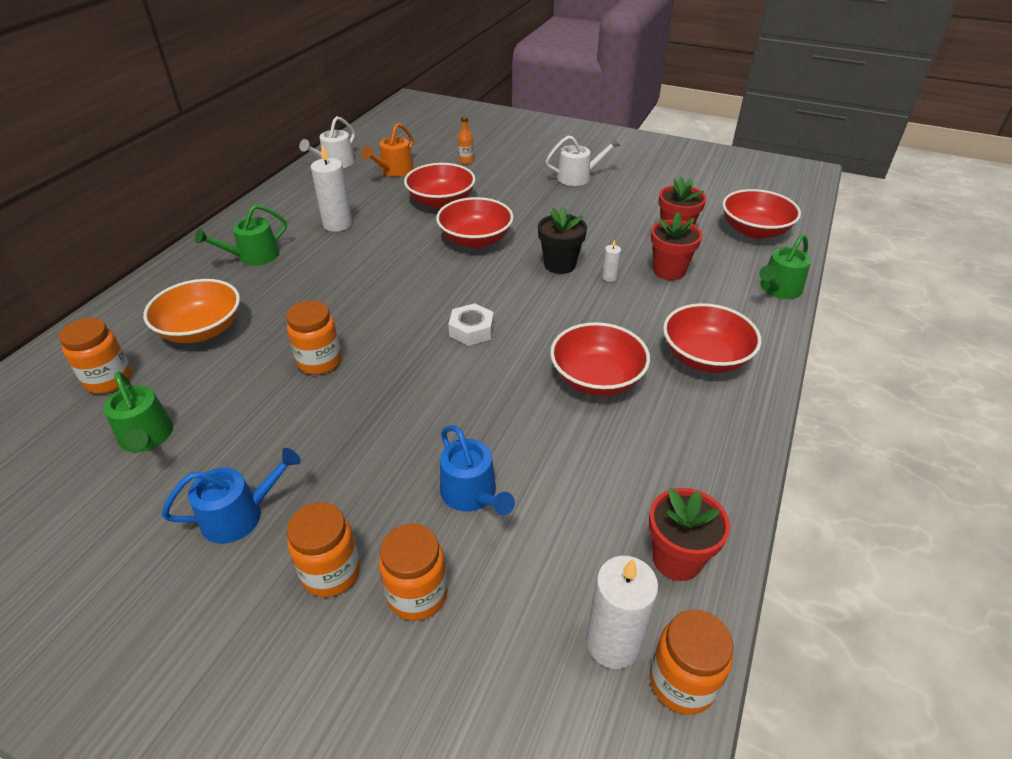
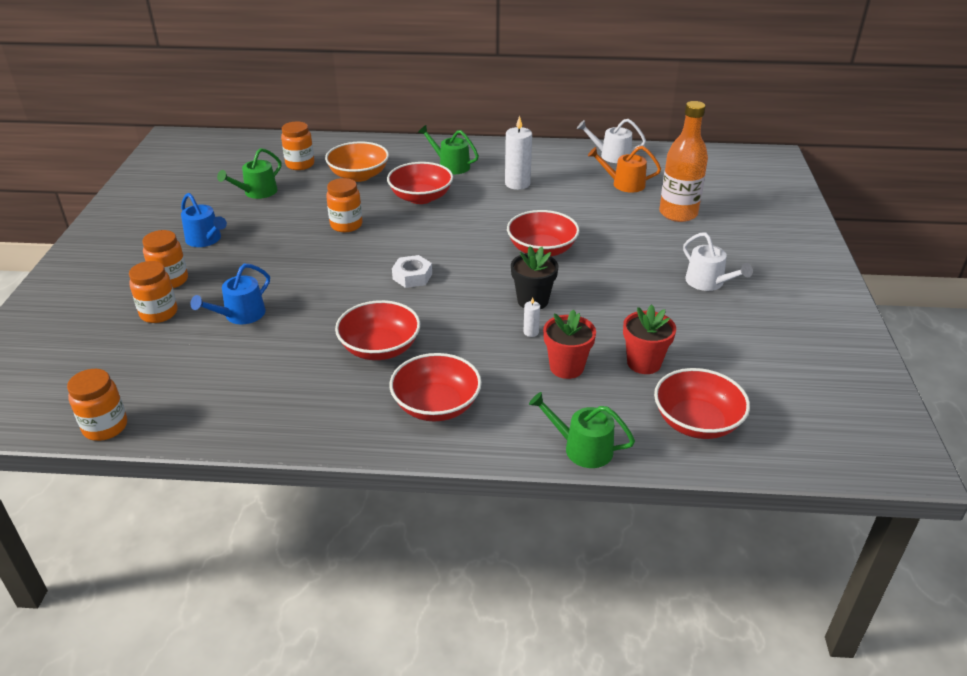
camera: 70 degrees right, 5 degrees down
(441, 201) = (591, 219): red bowl -> red bowl (421, 197)
(466, 161) = (678, 213): orange bottle -> orange bottle, size x2.45
(613, 643) = (131, 394): white candle -> none
(677, 559) = (201, 414): red flower pot -> none

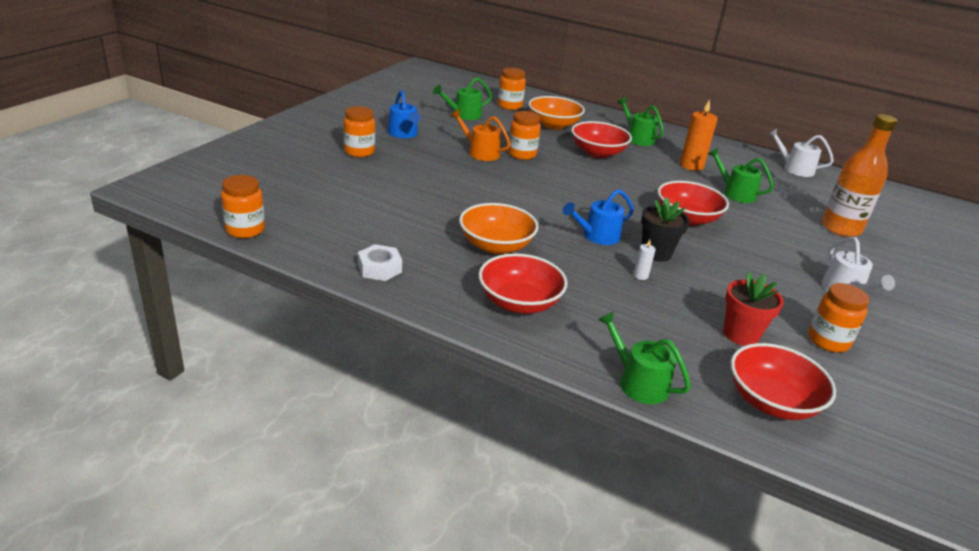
camera: 20 degrees right, 5 degrees down
(159, 313) = (336, 170): orange jar -> orange jar (828, 341)
(240, 315) = (397, 189): blue watering can -> blue watering can (597, 236)
(380, 348) = (496, 245): red bowl -> orange bowl
(412, 276) = (556, 204): white nut -> white nut (379, 268)
(517, 184) = (691, 165): white candle -> orange candle
(566, 367) = (659, 313): red flower pot -> none
(572, 204) = (735, 193): none -> green watering can
(624, 184) = (796, 192): orange watering can -> orange watering can (480, 152)

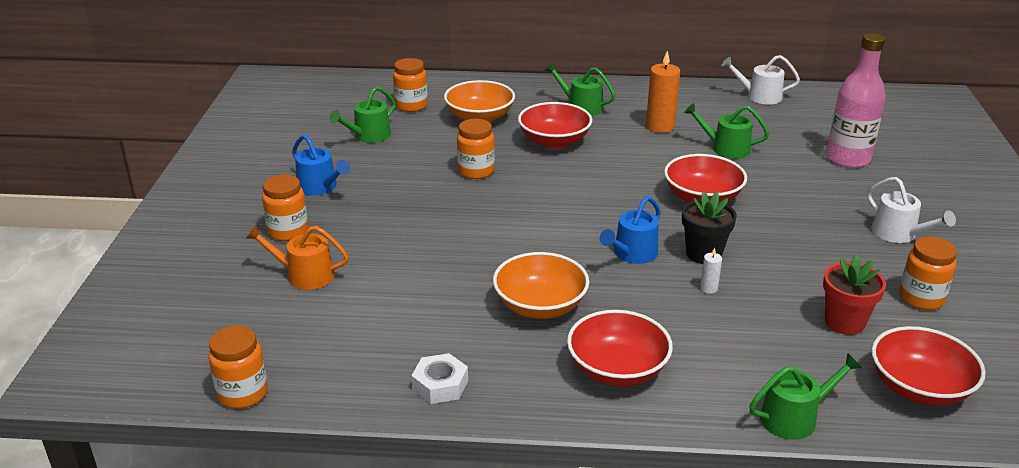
camera: 20 degrees left, 0 degrees up
(480, 152) = (428, 184): orange watering can -> orange watering can (304, 275)
(638, 382) = (794, 417): green watering can -> green watering can turned 135 degrees clockwise
(840, 228) = (848, 159): orange bottle -> pink bottle

